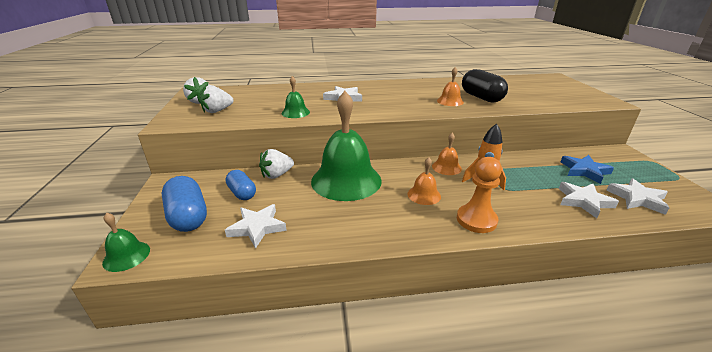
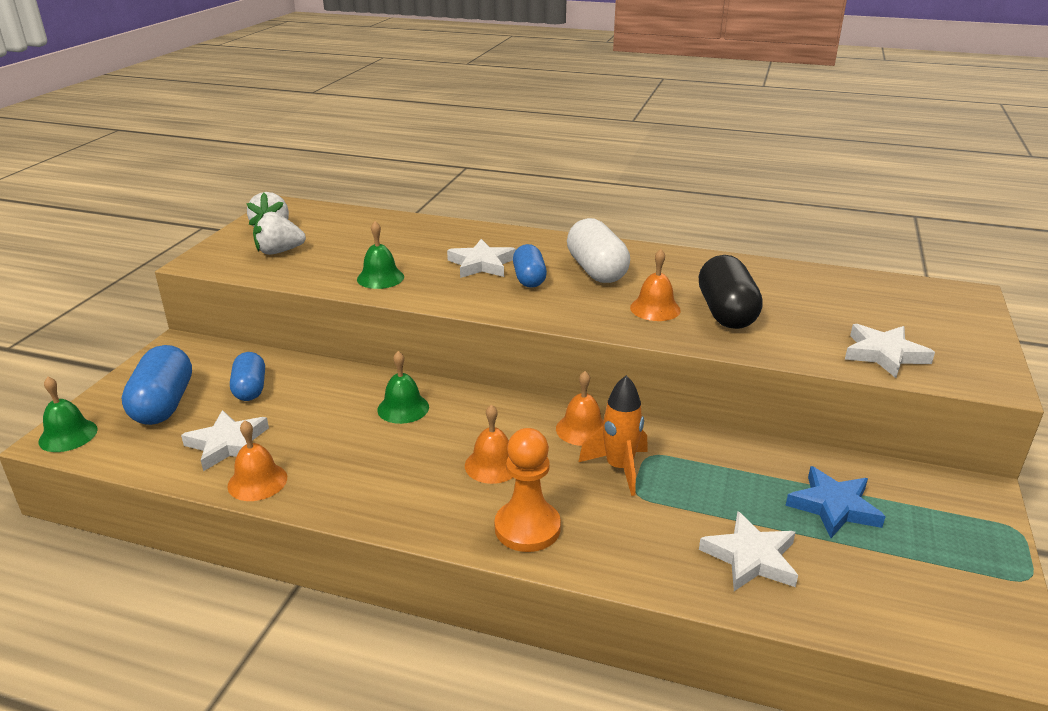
camera: 25 degrees right, 0 degrees up
(277, 175) = (317, 373): white strawberry -> none
(299, 243) = (257, 481): none -> orange bell
(346, 180) = (403, 408): green bell -> green bell, size x0.44
(375, 100) = (529, 279): none -> blue capsule
(402, 92) = (596, 270): none -> white capsule
(637, 199) = (865, 586): white star -> white star (884, 354)

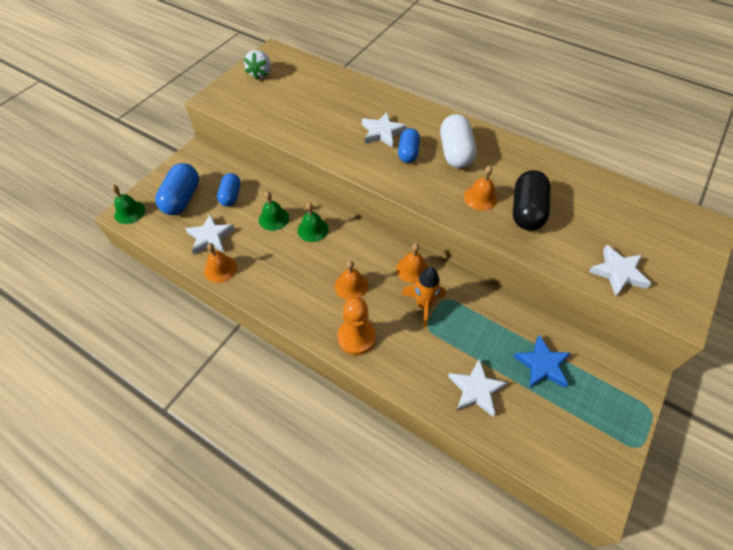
camera: 15 degrees right, 25 degrees up
(279, 252) = (260, 98): white strawberry -> none
(380, 278) = (315, 134): green bell -> green bell (274, 218)

